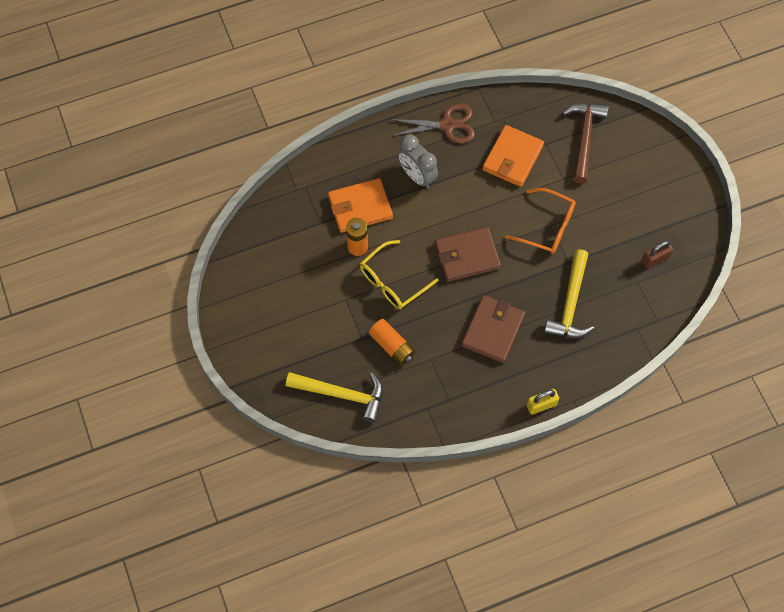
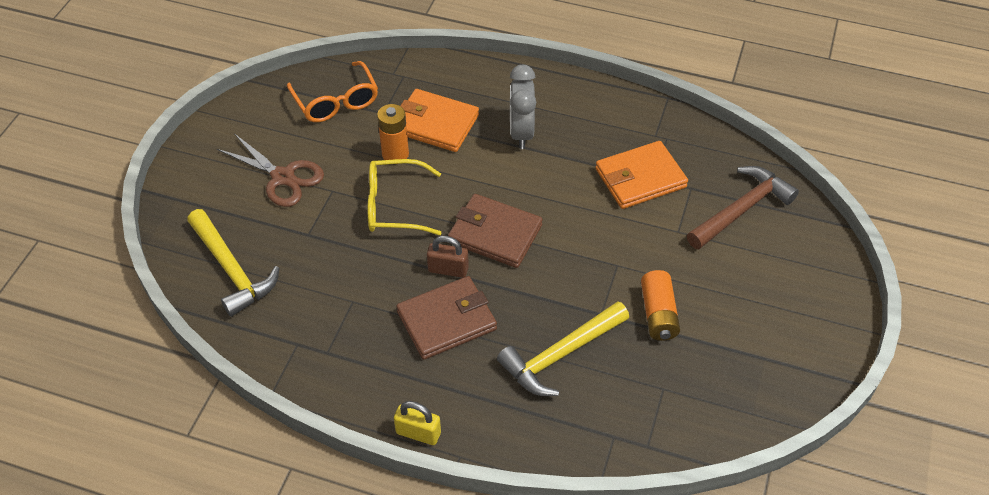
camera: 40 degrees right, 15 degrees down
(392, 346) = (328, 262): orange battery -> orange battery (658, 314)
(448, 125) = (601, 109): brown scissors -> brown scissors (283, 177)
(546, 227) = (611, 264): orange glasses -> orange glasses (336, 101)
(654, 259) = (708, 380): brown padlock -> brown padlock (448, 269)

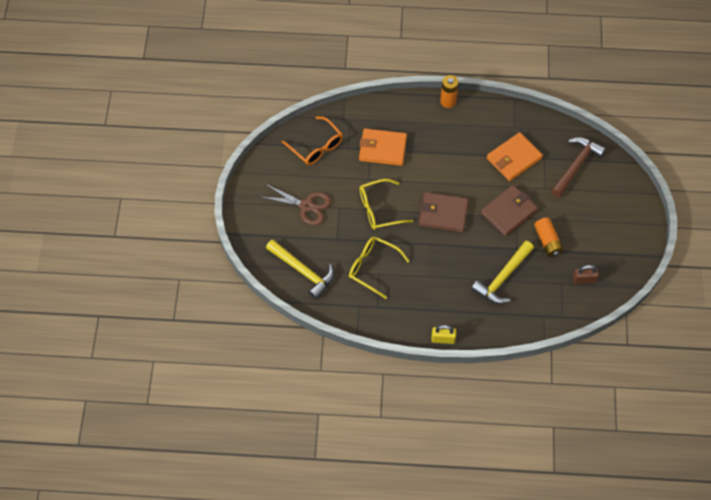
camera: 15 degrees left, 10 degrees up
(347, 290) = (373, 268): none -> yellow glasses
(395, 154) = (366, 175): orange battery -> orange battery (448, 101)
(446, 320) = (435, 273): brown wallet -> brown wallet (508, 212)
(448, 269) = (424, 242): brown padlock -> brown padlock (584, 280)
(521, 133) = (435, 143): grey clock -> none

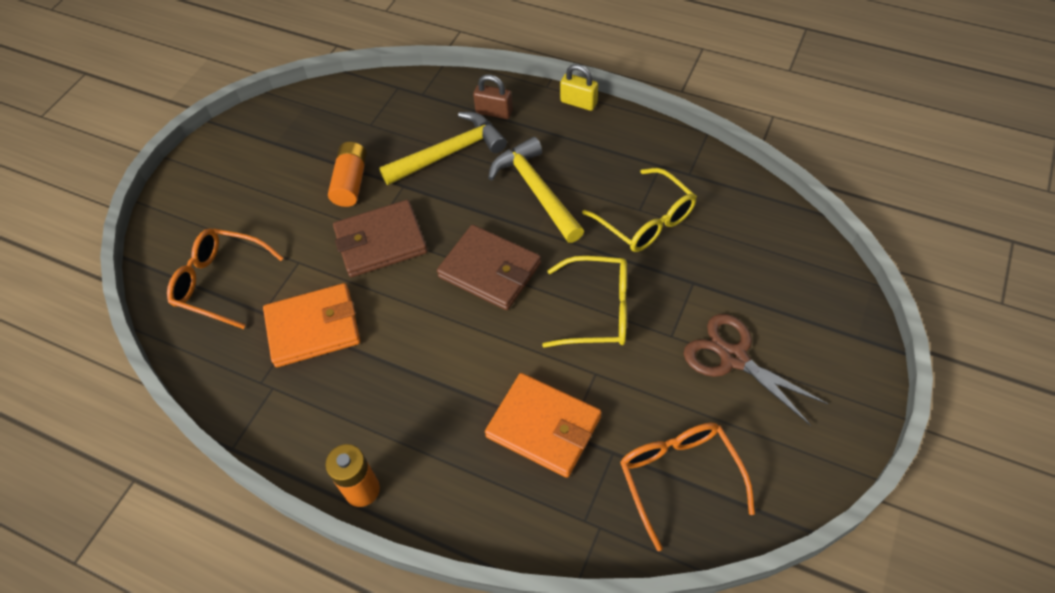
camera: 155 degrees left, 5 degrees down
(303, 271) = (768, 247): yellow hammer -> yellow hammer (536, 190)
(576, 165) = (221, 282): brown hammer -> orange glasses
(584, 280) = (336, 121): brown padlock -> brown padlock (494, 112)

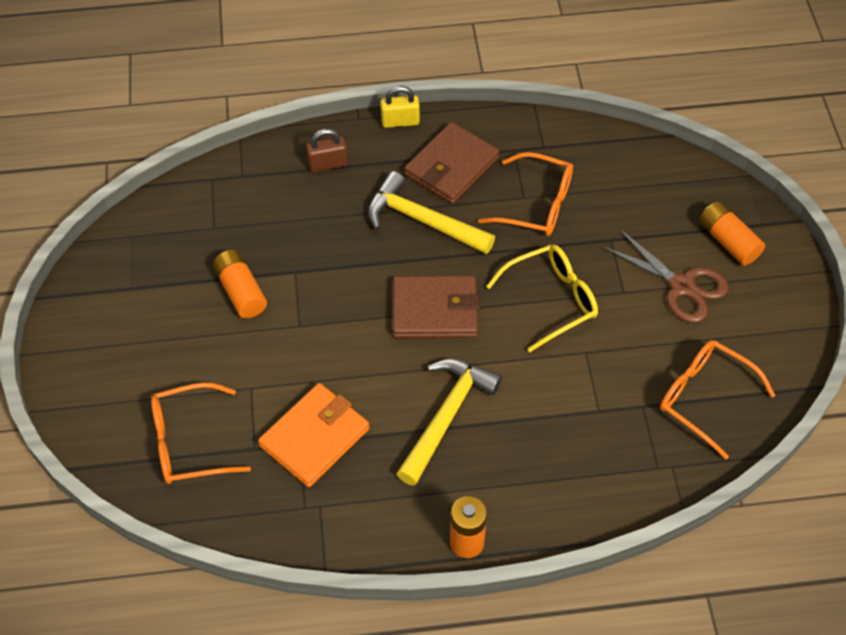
camera: 35 degrees left, 0 degrees up
(381, 241) = (315, 332): brown wallet -> brown wallet (451, 166)
(450, 153) = (315, 221): yellow hammer -> yellow hammer (446, 416)
(543, 427) = (576, 415): orange wallet -> none
(645, 220) = (536, 204): yellow glasses -> orange glasses
(733, 358) = (682, 286): brown scissors -> brown scissors turned 150 degrees counterclockwise
(810, 337) = (728, 241): none -> orange battery

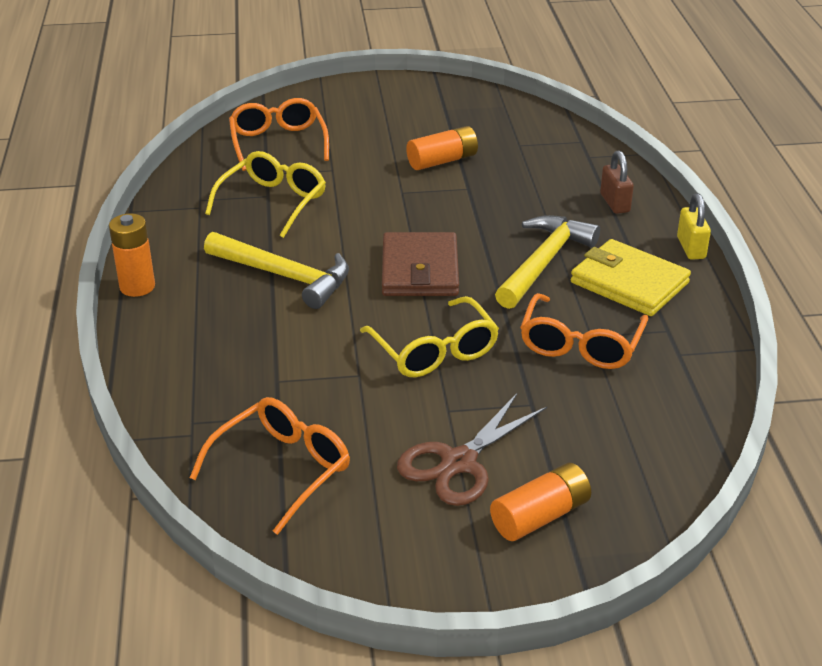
camera: 90 degrees right, 20 degrees down
(314, 437) = (272, 202): orange wallet -> yellow glasses
(451, 166) = (629, 283): brown wallet -> yellow wallet

